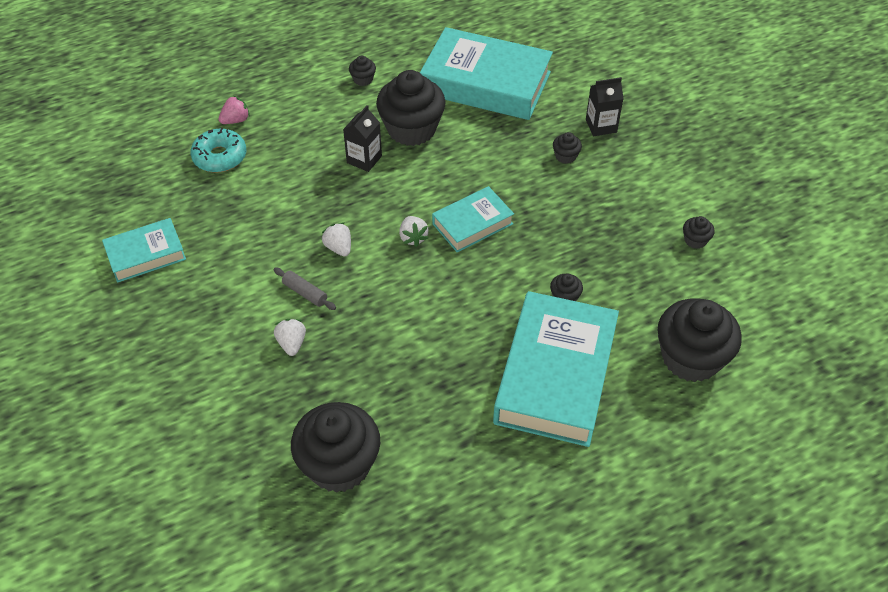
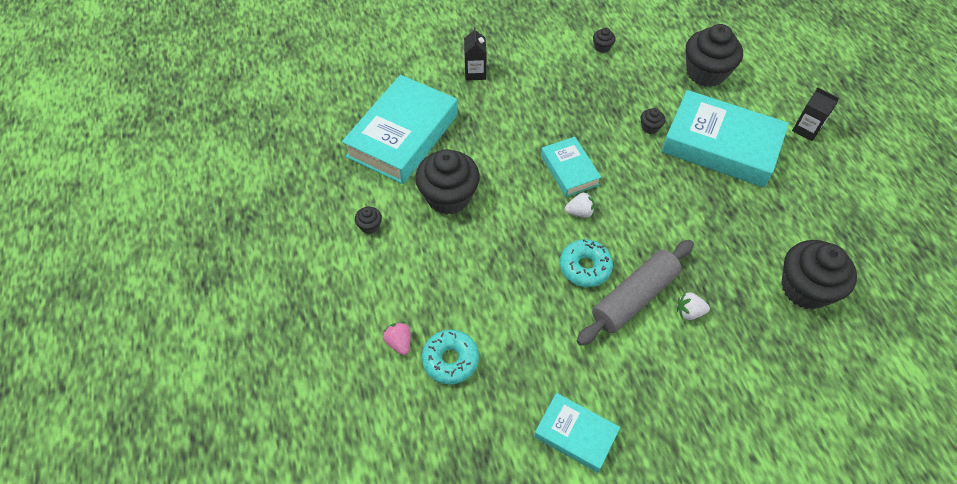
camera: 80 degrees left, 5 degrees up
(146, 254) = (575, 434): turquoise book -> turquoise book turned 45 degrees counterclockwise
(305, 293) = (634, 297): grey rolling pin -> grey rolling pin, size x2.32
(339, 248) = (585, 267): white strawberry -> turquoise donut
(364, 159) = (479, 237): black carton -> black carton (806, 129)
(565, 156) = (504, 100): black cupcake -> none

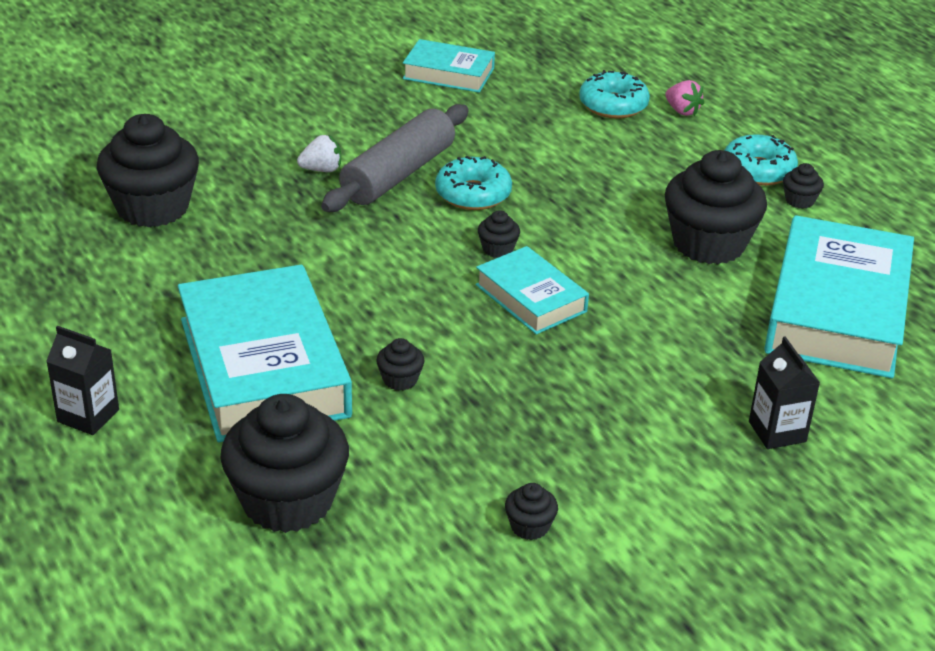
camera: 165 degrees right, 20 degrees down
(380, 260) = (758, 170): none -> turquoise donut
(580, 212) = (497, 249): white strawberry -> black cupcake
(720, 145) = (264, 367): turquoise book -> turquoise book turned 60 degrees clockwise

